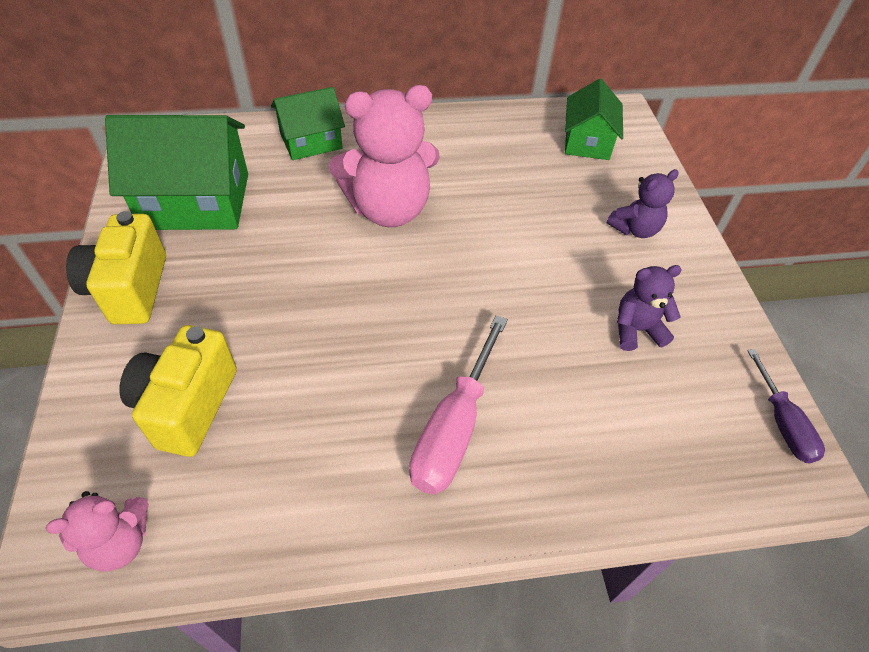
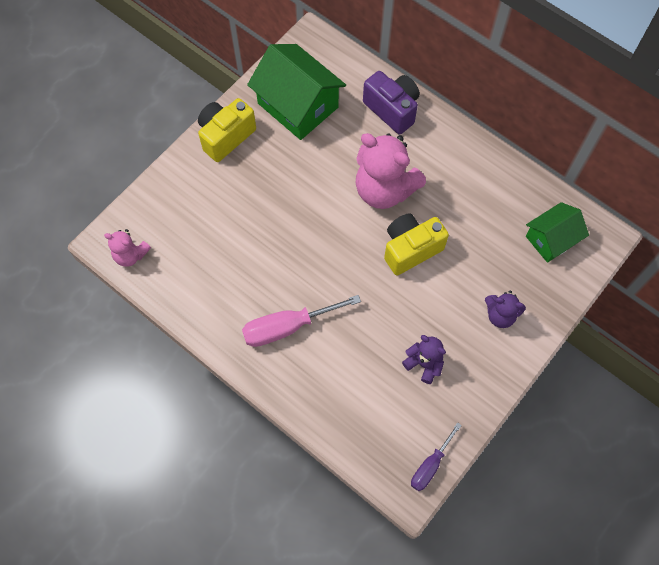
camera: 50 degrees right, 15 degrees up
(187, 406) = (198, 218): yellow camera -> yellow camera (410, 249)
(311, 141) = (392, 109): green house -> purple camera

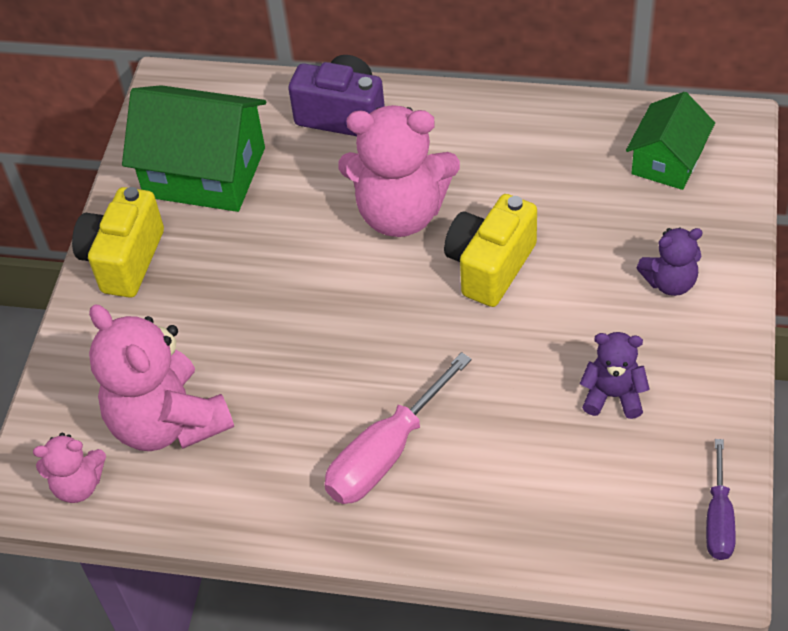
camera: 25 degrees left, 15 degrees down
(192, 245) = (168, 422): none -> pink teddy bear

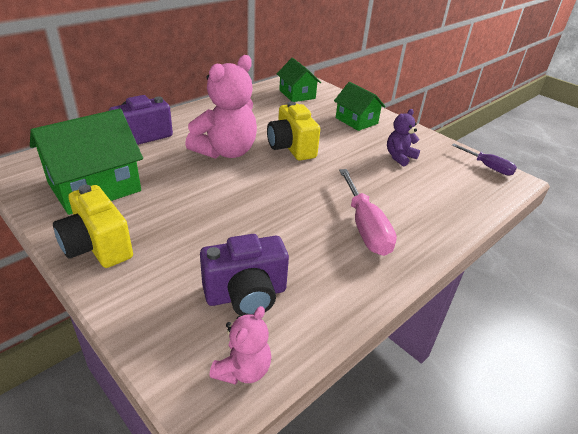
camera: 60 degrees left, 15 degrees down
(168, 422) = (246, 295): pink teddy bear -> purple camera
(670, 282) = (356, 121): purple teddy bear -> green house

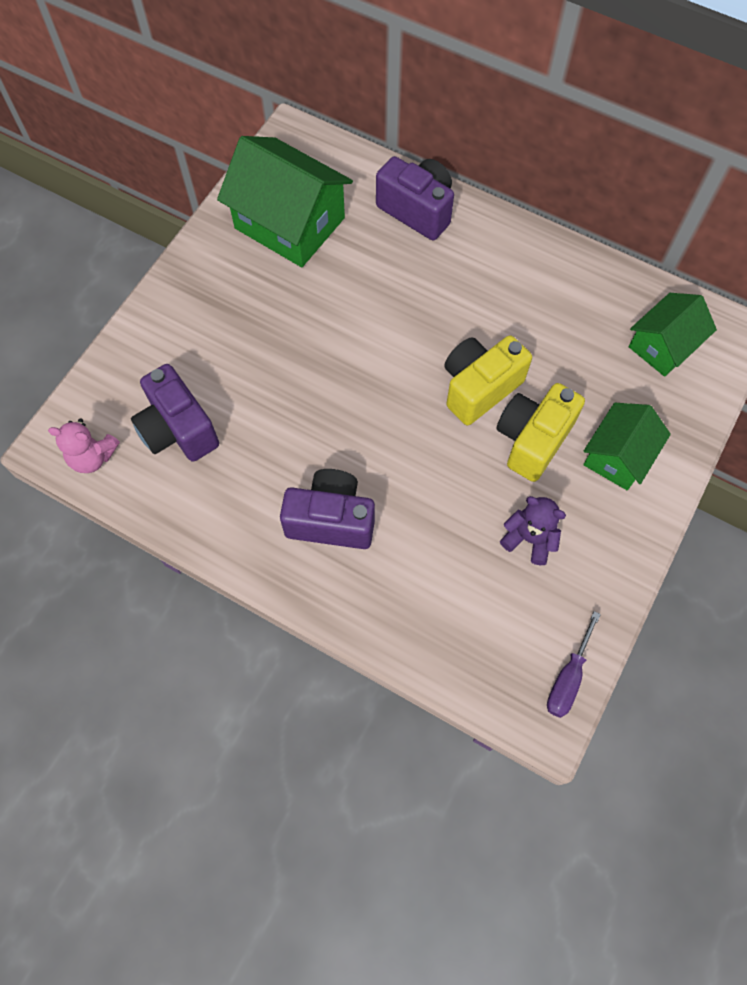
camera: 75 degrees right, 30 degrees up
(97, 246) = (198, 278): yellow camera -> yellow camera (532, 440)
(226, 151) = (428, 315): pink teddy bear -> none
(365, 227) = (331, 520): pink screwdriver -> purple camera

